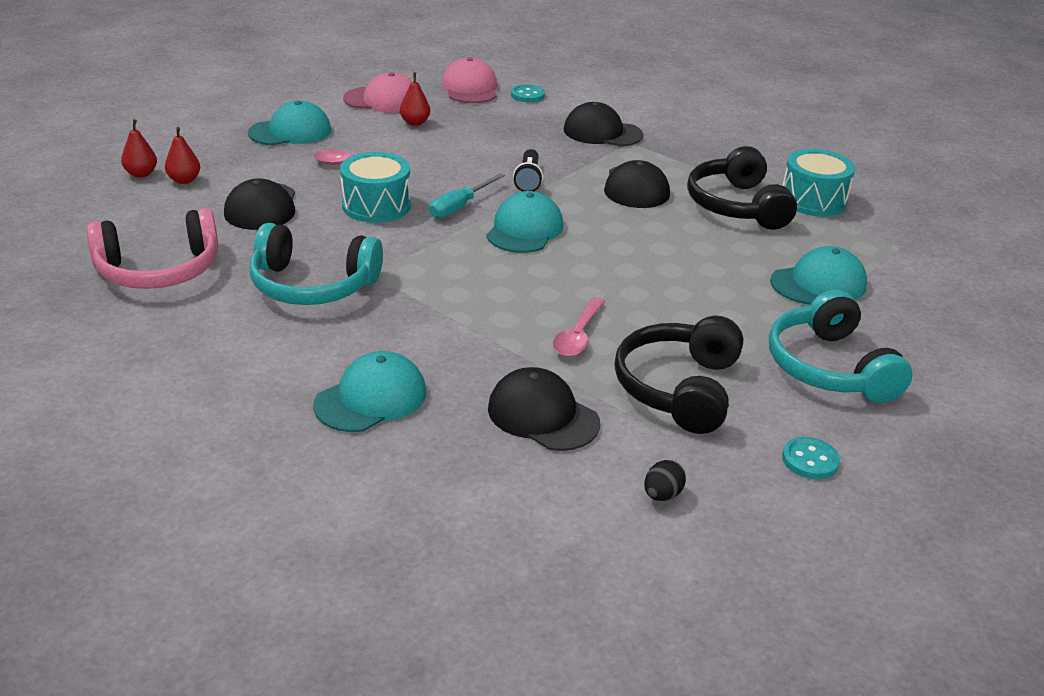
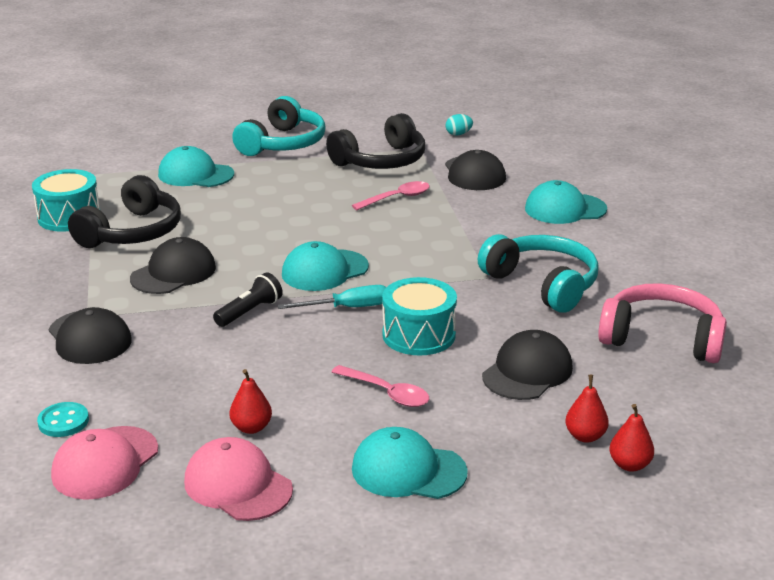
camera: 140 degrees left, 5 degrees down
(662, 495) = (458, 134): black egg -> turquoise egg
(810, 460) = (367, 123): turquoise button -> none

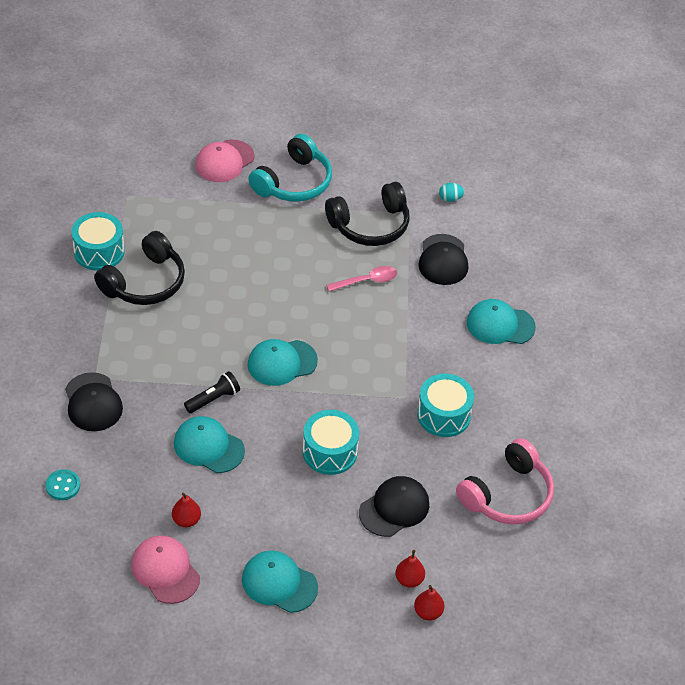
camera: 10 degrees right, 20 degrees up
(105, 463) = (84, 531): pink cap -> pink cap (224, 161)
(173, 273) = (167, 341): black cap -> none
(195, 174) = (210, 213): turquoise cap -> turquoise cap (208, 447)
(347, 308) = (287, 410): turquoise screwdriver -> none
(387, 393) = (288, 507): pink spoon -> none
(542, 284) = (443, 415): turquoise headphones -> turquoise drum
(662, 338) = (508, 495): pink headphones -> pink headphones turned 105 degrees clockwise

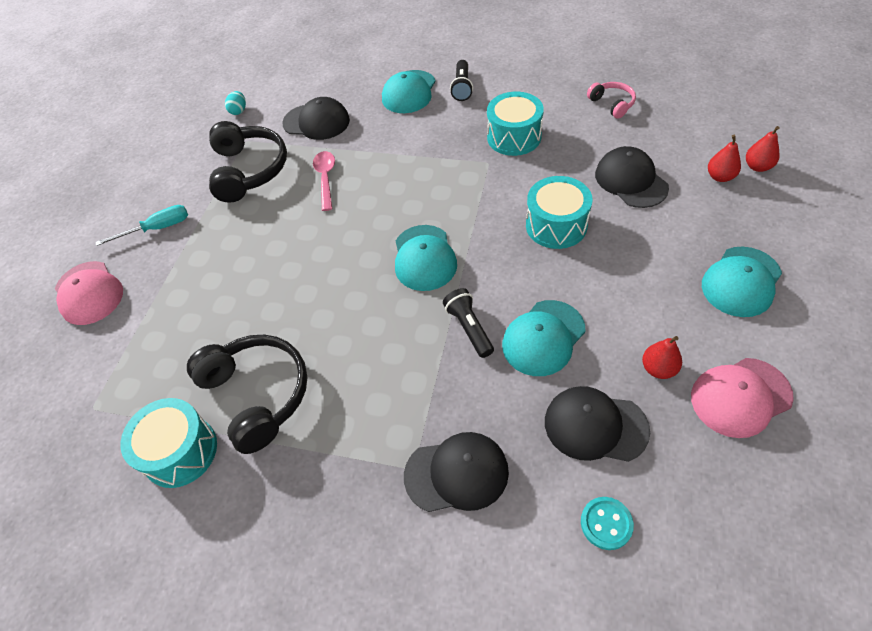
camera: 70 degrees left, 5 degrees up
(134, 480) = (595, 426): none -> black cap
(294, 182) = (157, 229): turquoise headphones -> turquoise screwdriver
(508, 495) = (612, 104): pink headphones -> pink headphones, size x0.52
(514, 367) = (462, 87): none -> black flashlight

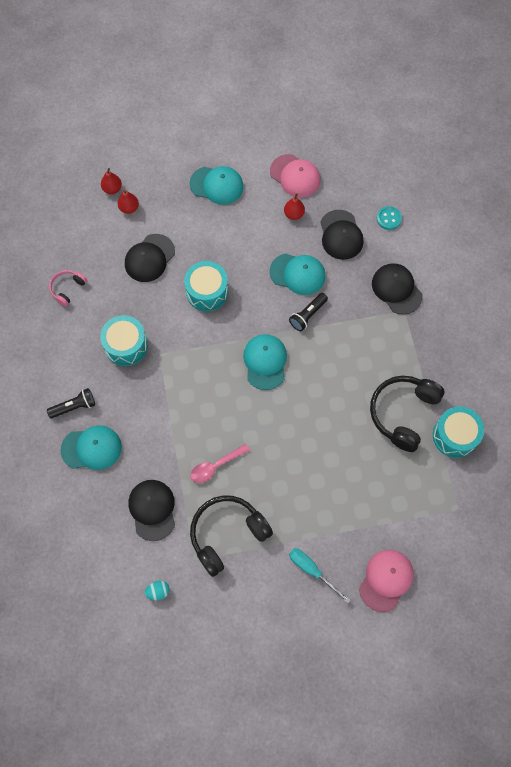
camera: 120 degrees left, 15 degrees up
(424, 258) = (265, 362): turquoise cap -> turquoise cap turned 60 degrees counterclockwise

